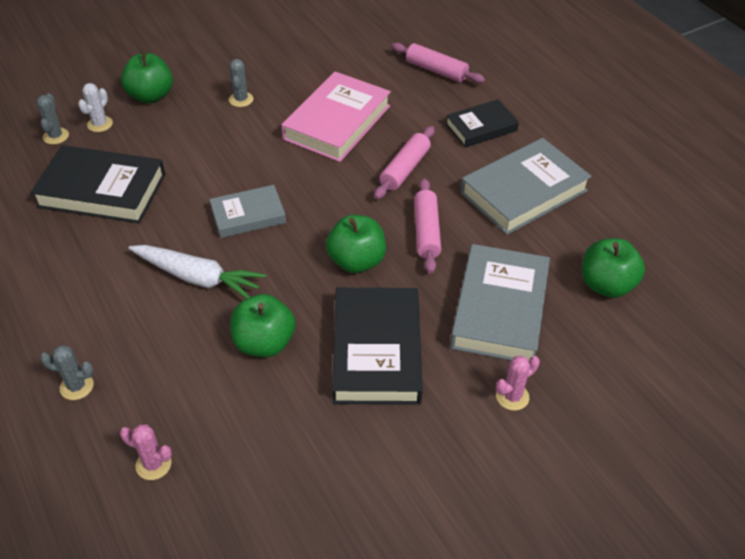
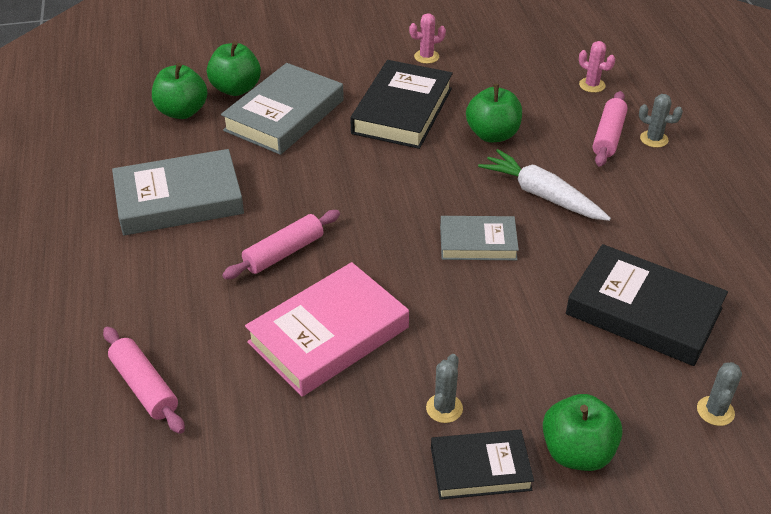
camera: 160 degrees left, 5 degrees down
(100, 124) = (653, 417): white cactus -> none
(356, 261) = (385, 176): green apple -> green apple (236, 89)
(426, 232) = (304, 185): pink rolling pin -> pink rolling pin (608, 136)
(481, 127) = (159, 282): black book -> black book (480, 468)
(512, 396) = (318, 67): pink cactus -> pink cactus (426, 57)

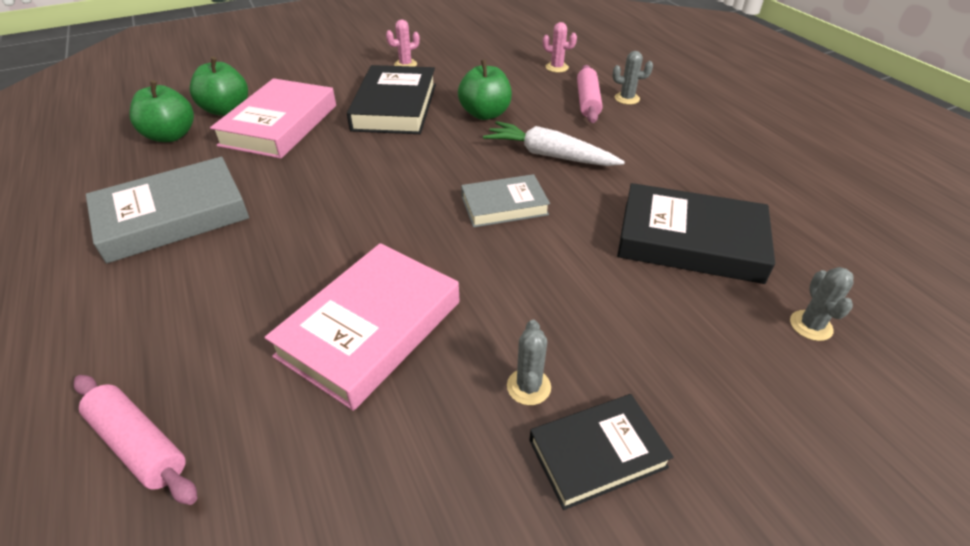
camera: 15 degrees left, 0 degrees up
(283, 252) = (300, 249): pink rolling pin -> none
(284, 115) = (279, 125): grey book -> pink book
(577, 452) = (696, 405): green apple -> none

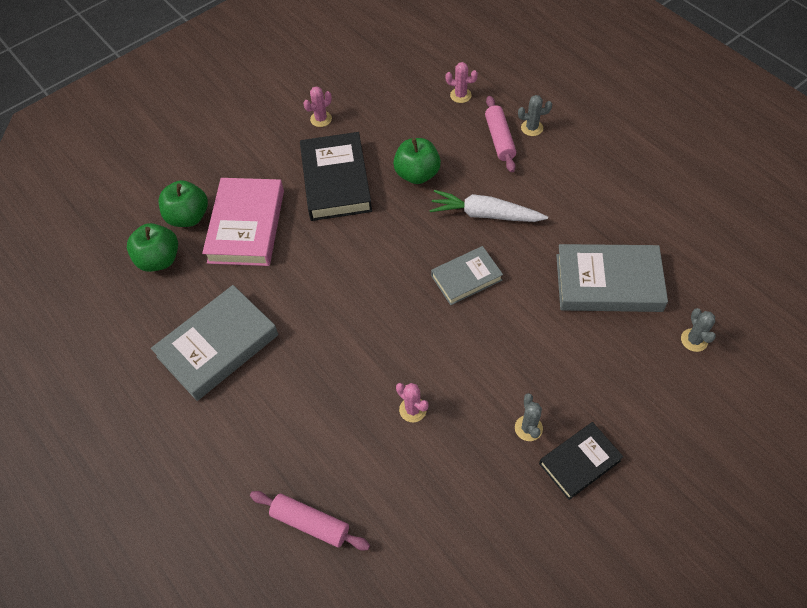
camera: 10 degrees left, 15 degrees up
(370, 328) = (413, 410): pink book -> pink cactus
(690, 240) = (608, 282): black book -> grey book

